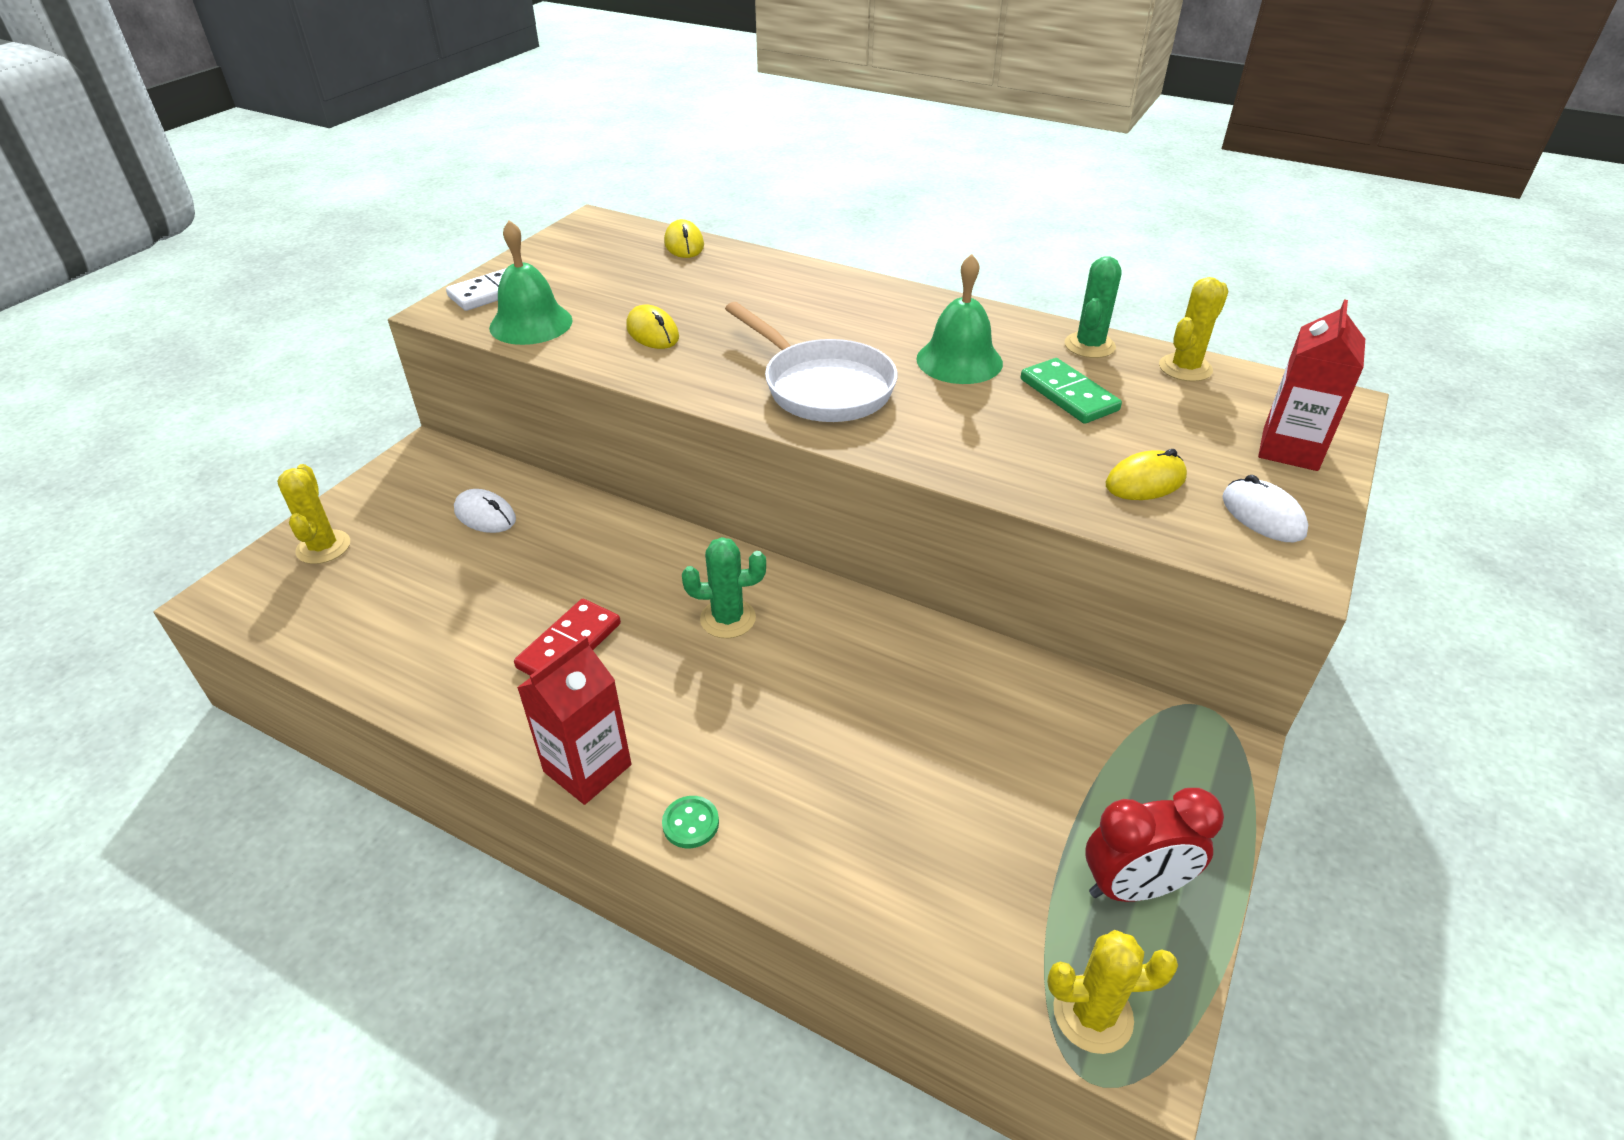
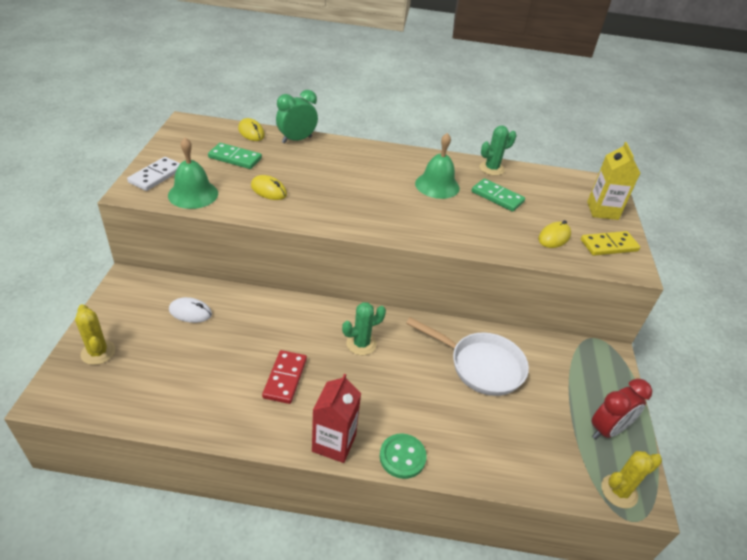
camera: 25 degrees left, 0 degrees up
(631, 279) = (235, 158): none -> green domino
(690, 823) = (402, 457): green button -> green button, size x1.57
(752, 262) = (297, 140): none -> green clock
(822, 387) = (379, 210): white pan -> white pan (481, 366)
(1089, 345) = (491, 169): green cactus -> green cactus turned 60 degrees clockwise
(1185, 368) = (539, 175): yellow cactus -> none
(1262, 515) = (609, 245): white mouse -> yellow domino
(1290, 449) = (602, 211): red carton -> yellow carton

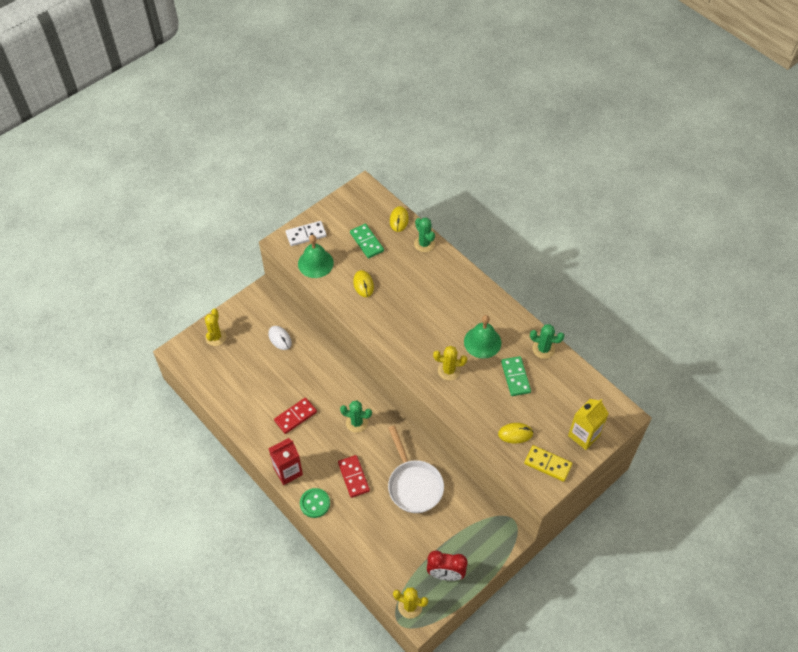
camera: 45 degrees right, 15 degrees up
(297, 140) = (424, 244): green clock -> green cactus
(415, 398) = (354, 477): none -> red domino
(435, 219) = (449, 370): none -> yellow cactus

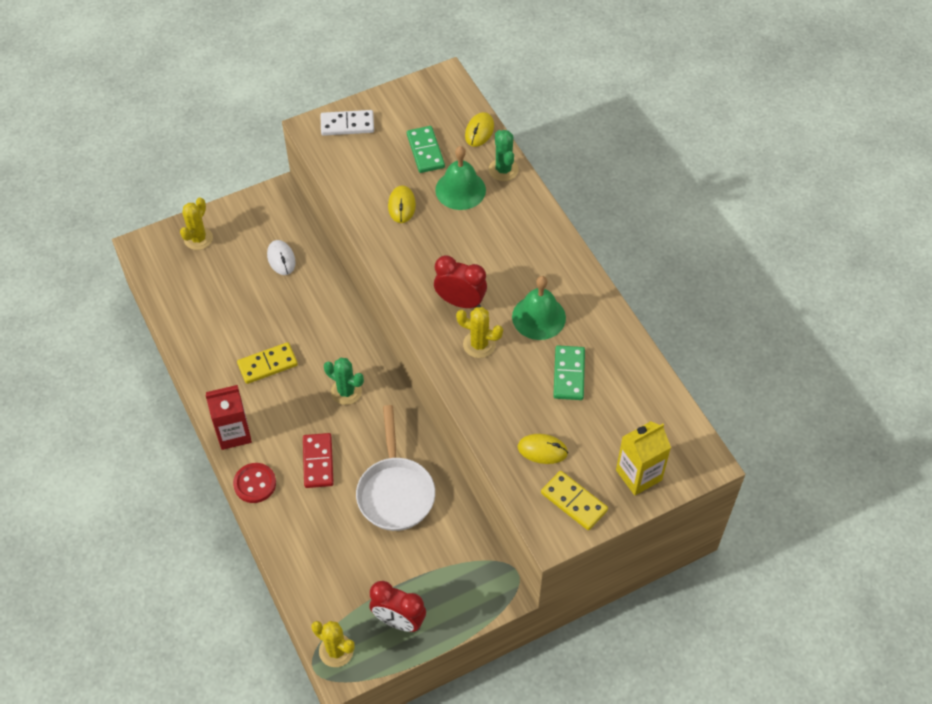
camera: 15 degrees right, 0 degrees up
(295, 416) = (267, 364): red domino -> yellow domino
(315, 263) = (347, 164): green bell -> green bell (460, 190)
(315, 503) = (255, 484): green button -> red button
(426, 343) = (460, 302): none -> red clock
(543, 349) = (621, 345): green cactus -> none

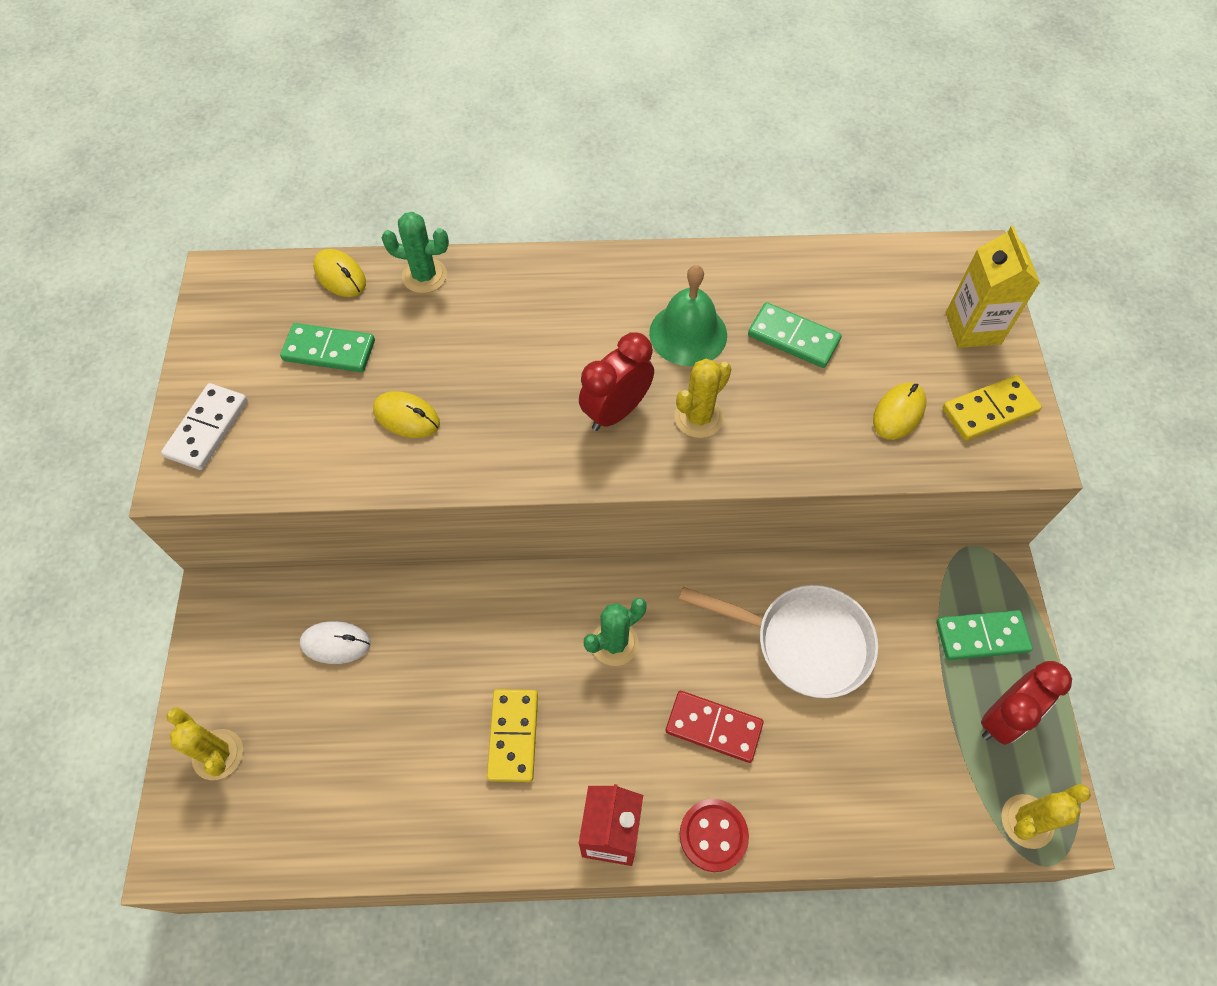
camera: 65 degrees left, 5 degrees up
(450, 594) = (981, 637): none -> green domino
(460, 190) = (425, 336): green bell -> none

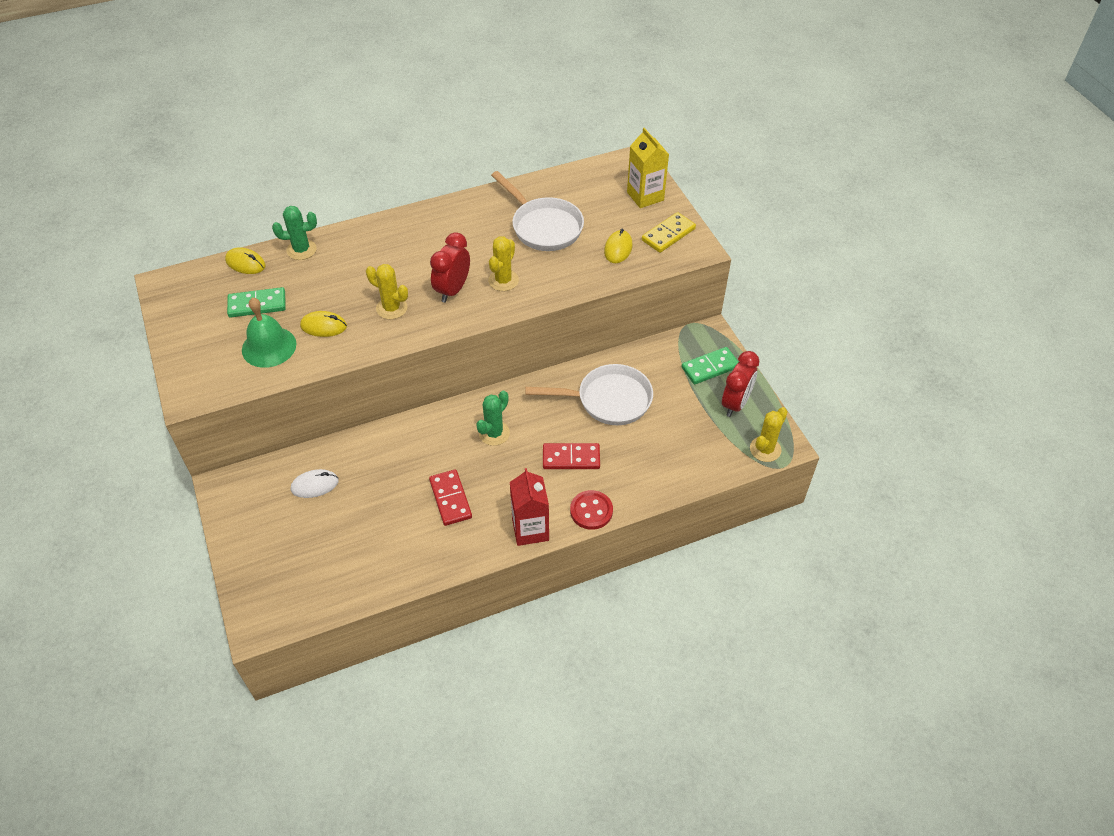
camera: 20 degrees left, 10 degrees down
(207, 428) = (195, 366): white domino -> none
(218, 754) = (262, 566): yellow cactus -> yellow cactus (391, 308)
(513, 736) = (450, 499): yellow domino -> red domino
(688, 334) = (480, 240): green bell -> green bell (269, 347)
(793, 338) = (544, 226): green domino -> white pan

